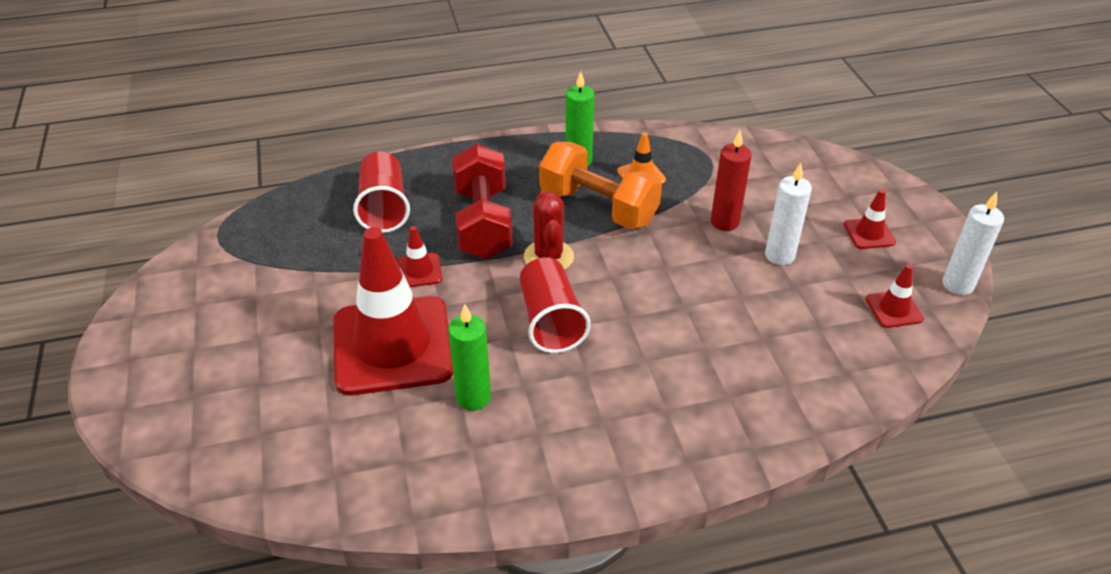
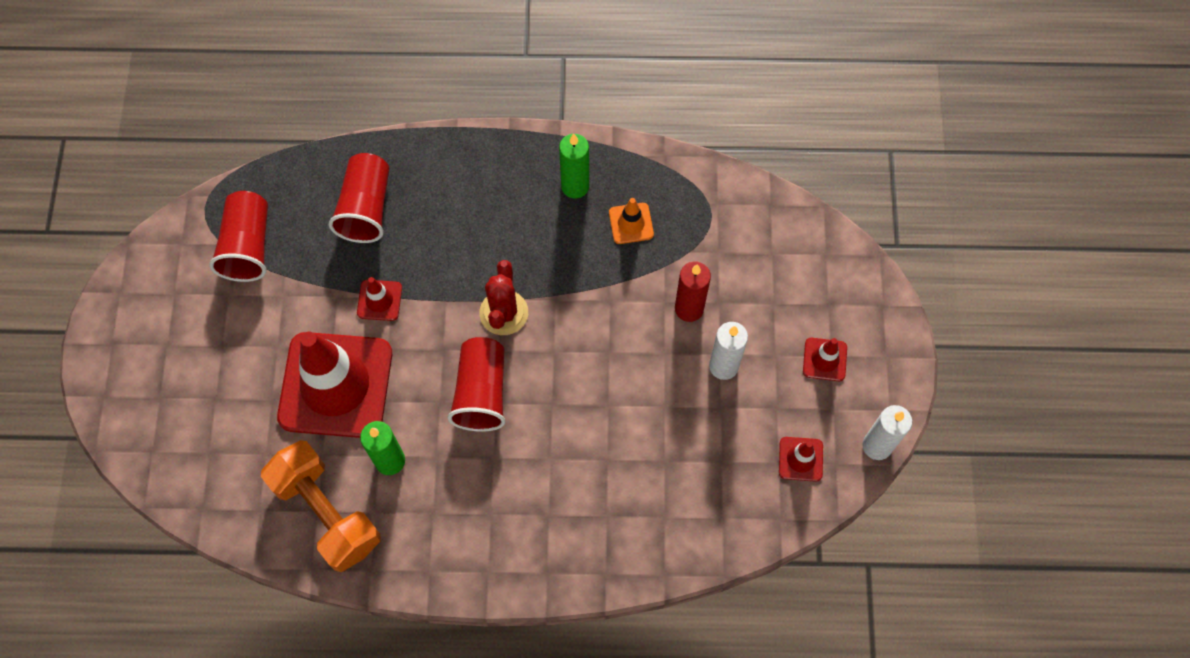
camera: 15 degrees right, 25 degrees up
(269, 255) = (248, 246): none -> red cup
(483, 223) = (455, 252): red dumbbell -> none
(598, 207) = (573, 257): orange dumbbell -> orange dumbbell (327, 512)

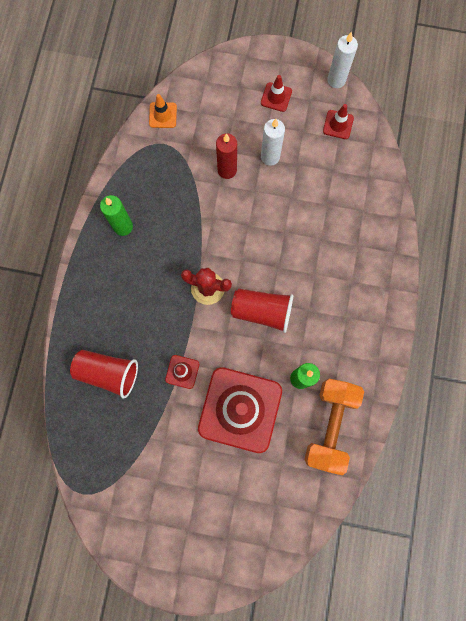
camera: 80 degrees left, 10 degrees up
(248, 246) = (120, 463): red cup -> none
(327, 512) = (330, 425): orange dumbbell -> orange dumbbell turned 45 degrees counterclockwise
(631, 223) = (159, 195): orange traffic cone -> orange traffic cone (163, 115)

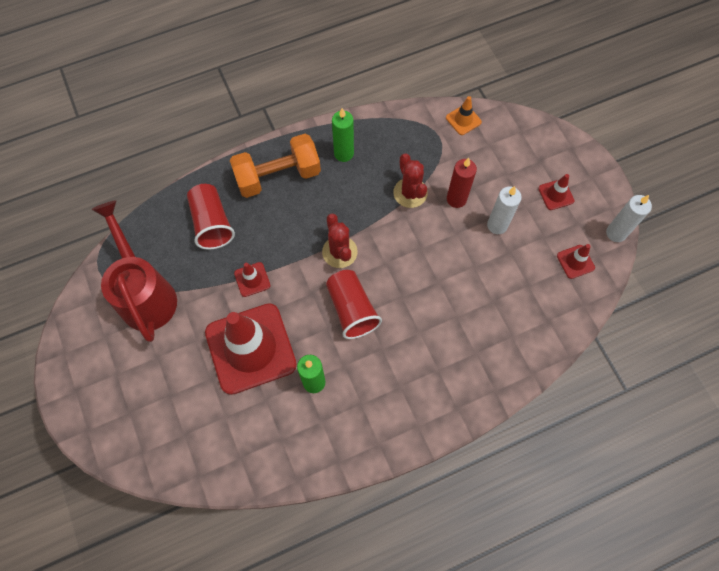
camera: 55 degrees right, 10 degrees down
(133, 466) = (145, 294): none -> red watering can
(196, 200) = (410, 193): none -> red cactus
(330, 425) = (288, 437): orange dumbbell -> orange dumbbell (278, 176)

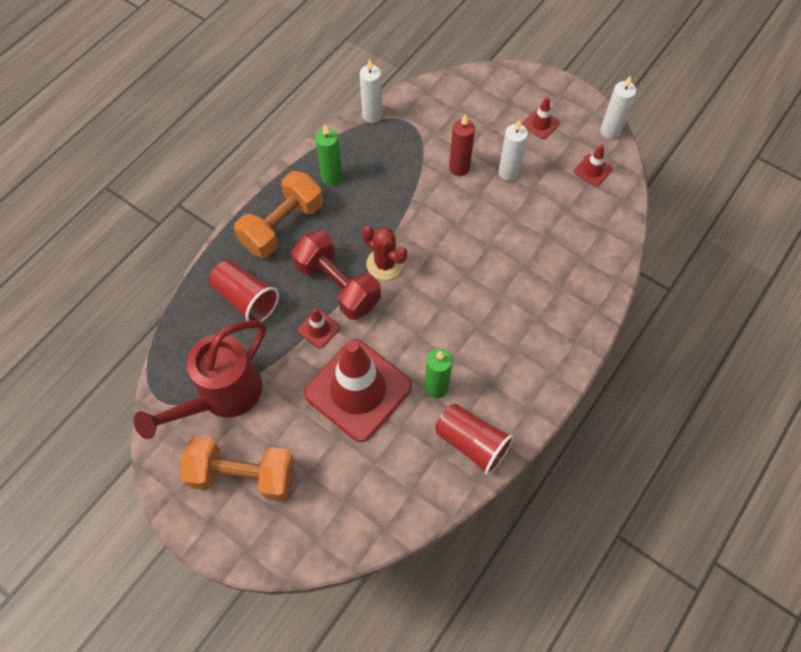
camera: 30 degrees left, 5 degrees down
(121, 368) = (243, 475): none -> orange dumbbell
(145, 294) = (222, 396): red watering can -> red watering can turned 90 degrees counterclockwise
(290, 250) = (337, 285): none -> red dumbbell
(352, 309) = (428, 307): red cup -> red cup (471, 443)
(410, 193) = (415, 182): red cactus -> none
(411, 115) = (372, 115): none -> white candle
(463, 120) = (421, 98): orange traffic cone -> none

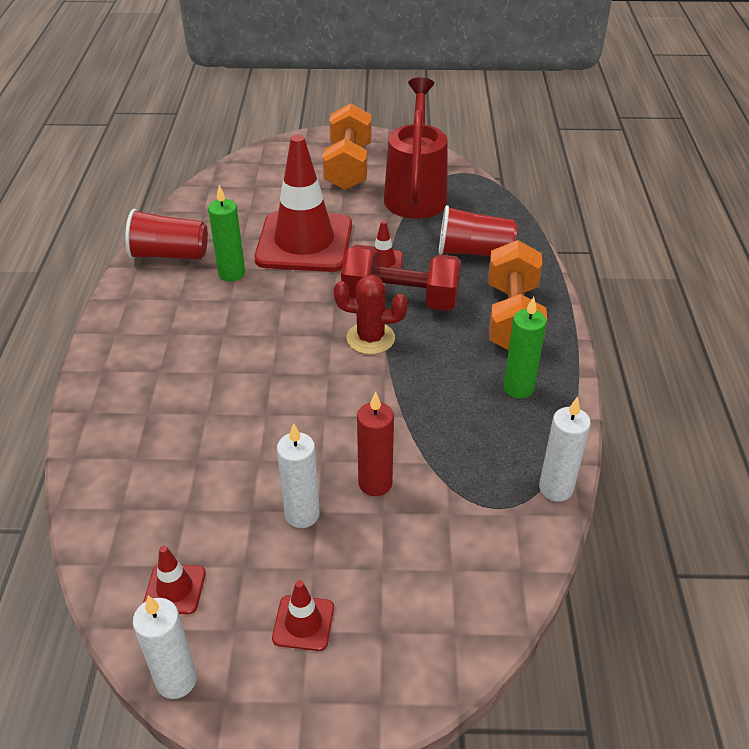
camera: 145 degrees right, 20 degrees down
(243, 475) = (348, 167): orange dumbbell -> orange dumbbell turned 60 degrees counterclockwise

